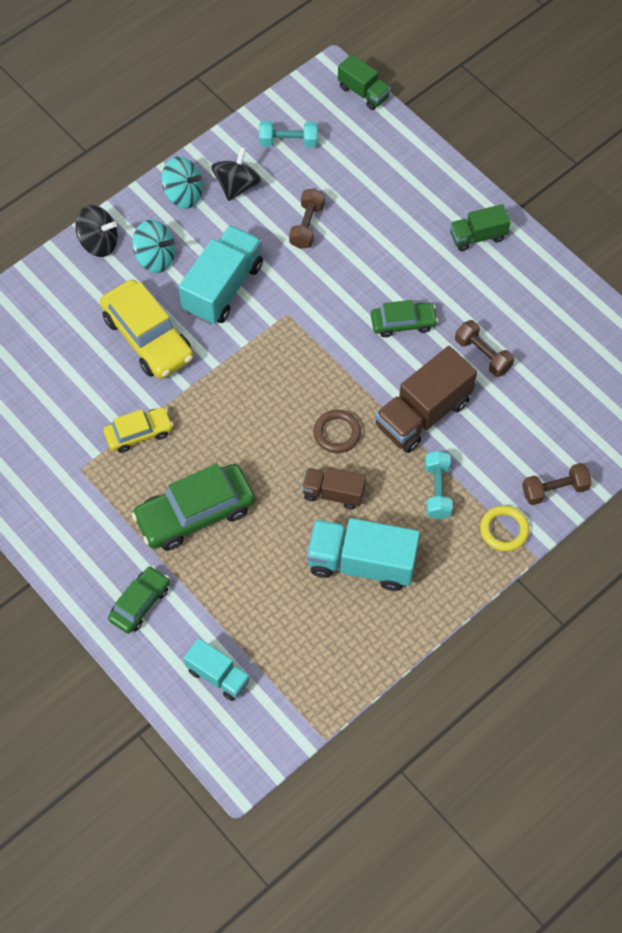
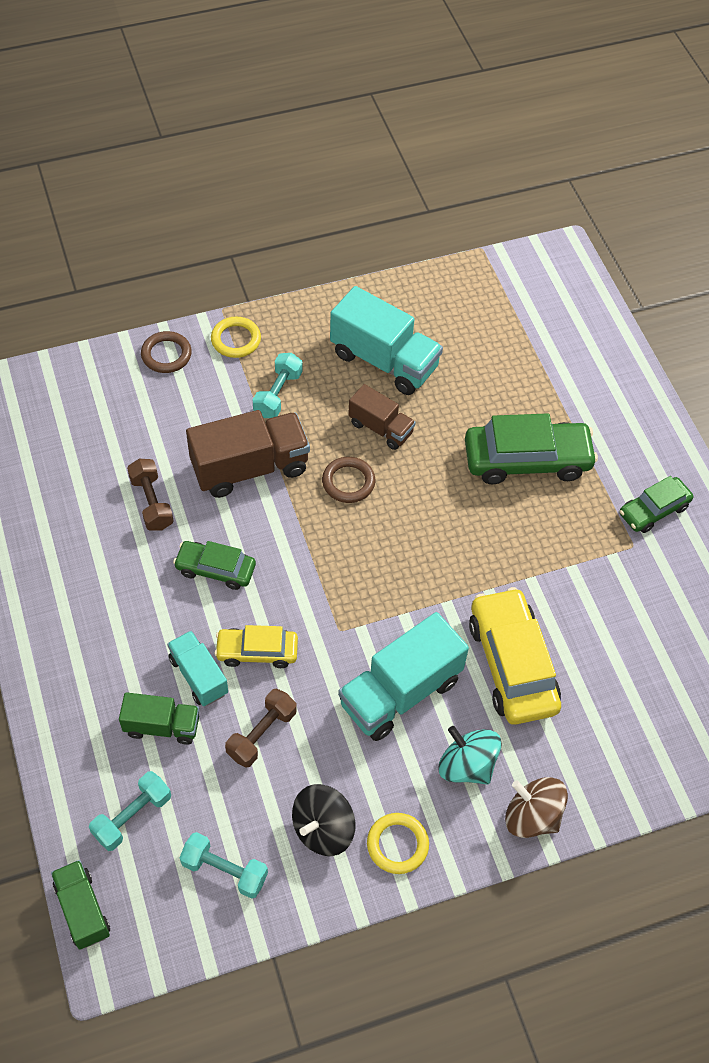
camera: 160 degrees left, 5 degrees down
(99, 242) = (532, 816): black spinning top -> brown spinning top
(139, 433) = (558, 559): yellow car -> yellow car (257, 651)
(140, 603) = (609, 402): green car -> green car (653, 510)
(183, 194) = (397, 845): turquoise spinning top -> yellow ring
(218, 676) = (556, 321): turquoise truck -> turquoise truck (199, 676)
(364, 149) = (132, 816): none -> turquoise dumbbell
(477, 236) = (69, 638): green truck -> green truck (162, 726)
(554, 489) = (166, 355): brown dumbbell -> brown ring

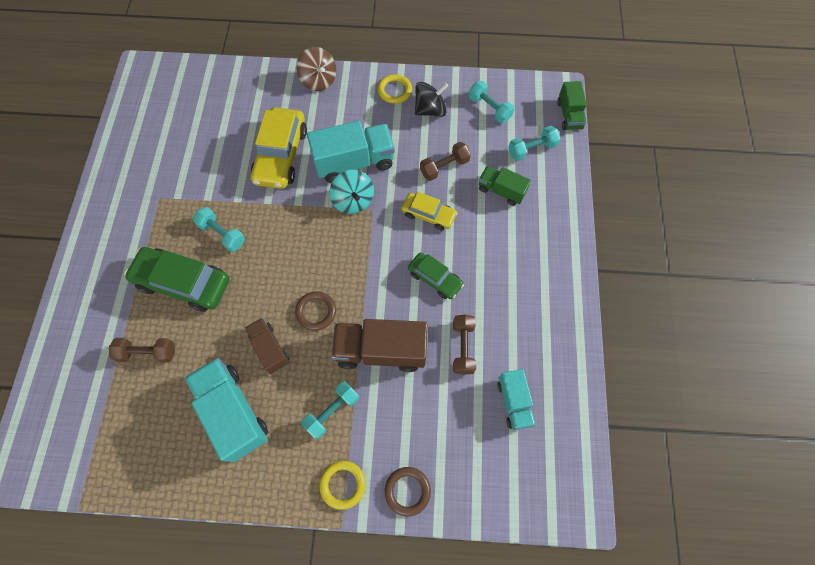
camera: 155 degrees left, 10 degrees up
(199, 676) = (470, 212): turquoise truck -> turquoise truck (513, 402)
(467, 765) = (338, 114): turquoise spinning top -> turquoise spinning top (353, 201)
(514, 381) = (148, 353): none -> brown dumbbell
(520, 530) = (222, 234): none -> turquoise dumbbell
(653, 510) = (129, 216): green car -> none

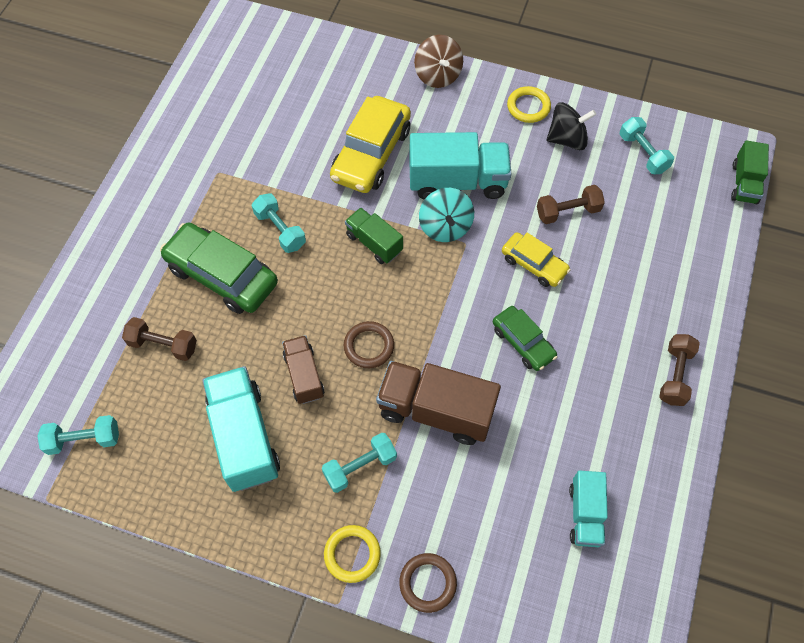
camera: 15 degrees right, 5 degrees down
(463, 347) = (537, 432): brown dumbbell -> brown dumbbell (675, 375)
(501, 191) = (633, 256): green truck -> green truck (374, 243)
(531, 149) = (685, 215): turquoise dumbbell -> turquoise dumbbell (84, 439)

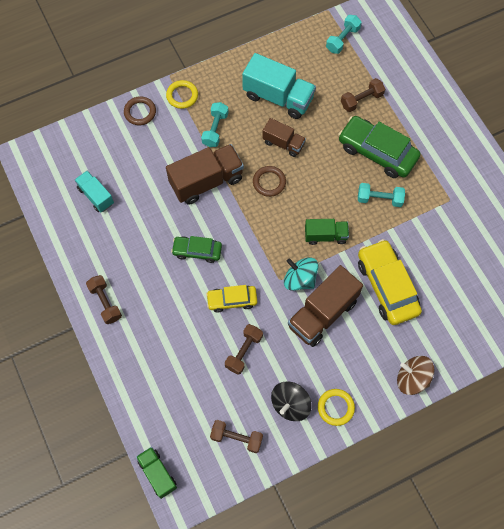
camera: 135 degrees right, 5 degrees up
(222, 275) = (377, 152): green car -> green car turned 135 degrees counterclockwise
(457, 182) = (322, 313): turquoise truck -> brown truck
(643, 153) = (236, 438): turquoise dumbbell -> brown dumbbell

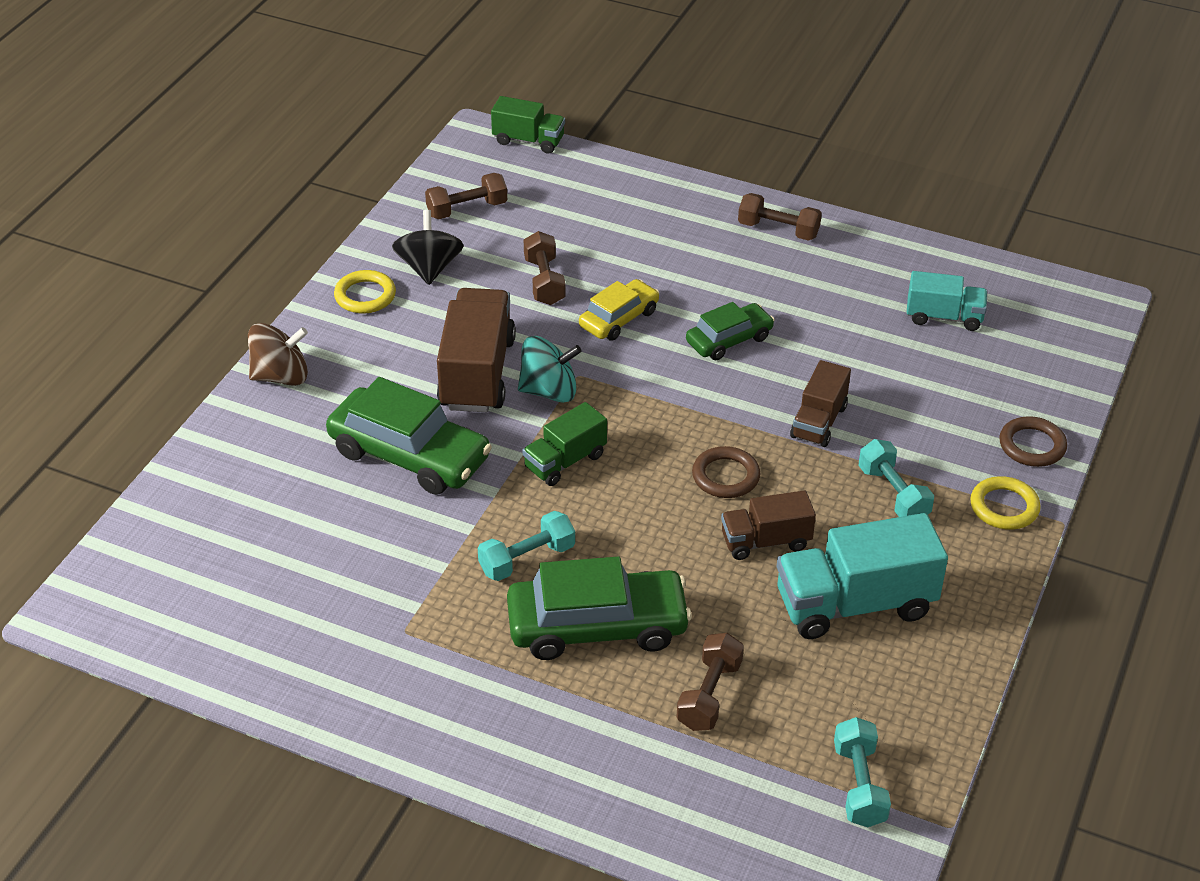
camera: 140 degrees right, 25 degrees down
(206, 181) = (818, 422): brown truck -> brown truck, size x0.58
(387, 286) = (409, 455): yellow car -> green car

